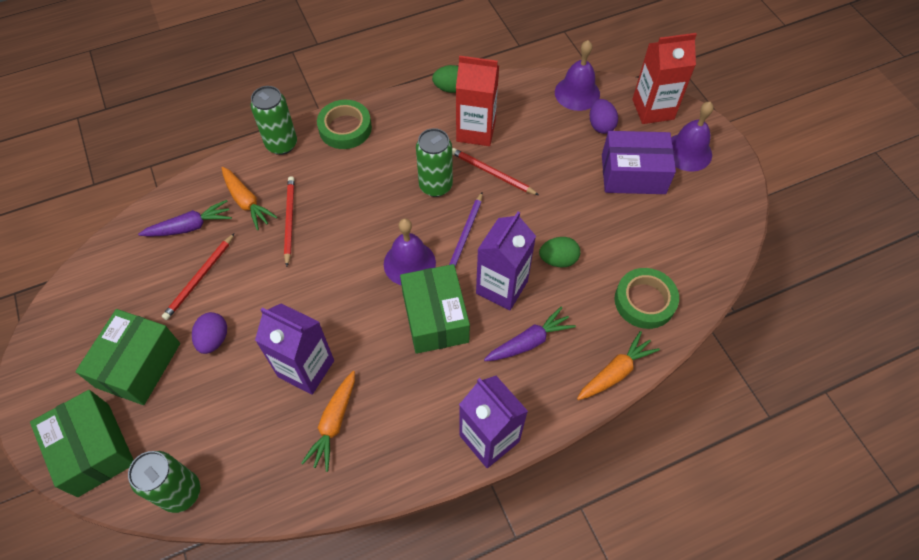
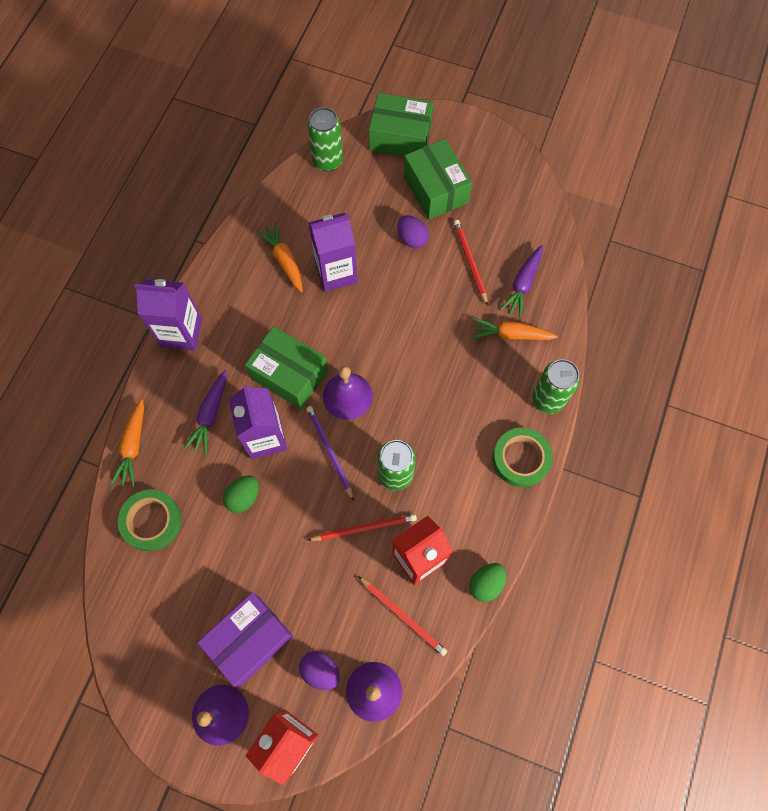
camera: 135 degrees right, 10 degrees up
(289, 220) = (465, 349): red pencil -> red pencil (403, 616)

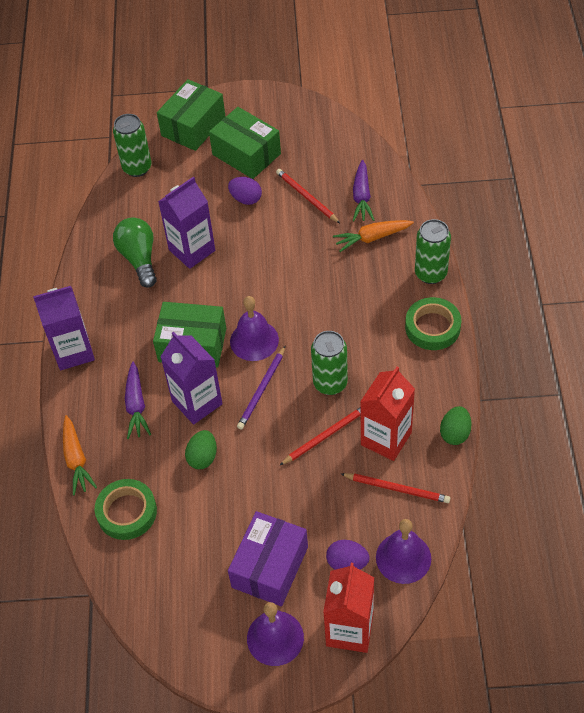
camera: 20 degrees left, 15 degrees down
(284, 260) = (139, 258): orange carrot -> green light bulb
(329, 451) = (262, 390): purple pencil -> purple pencil turned 105 degrees counterclockwise
(400, 137) = (193, 126): green box -> green box turned 45 degrees counterclockwise

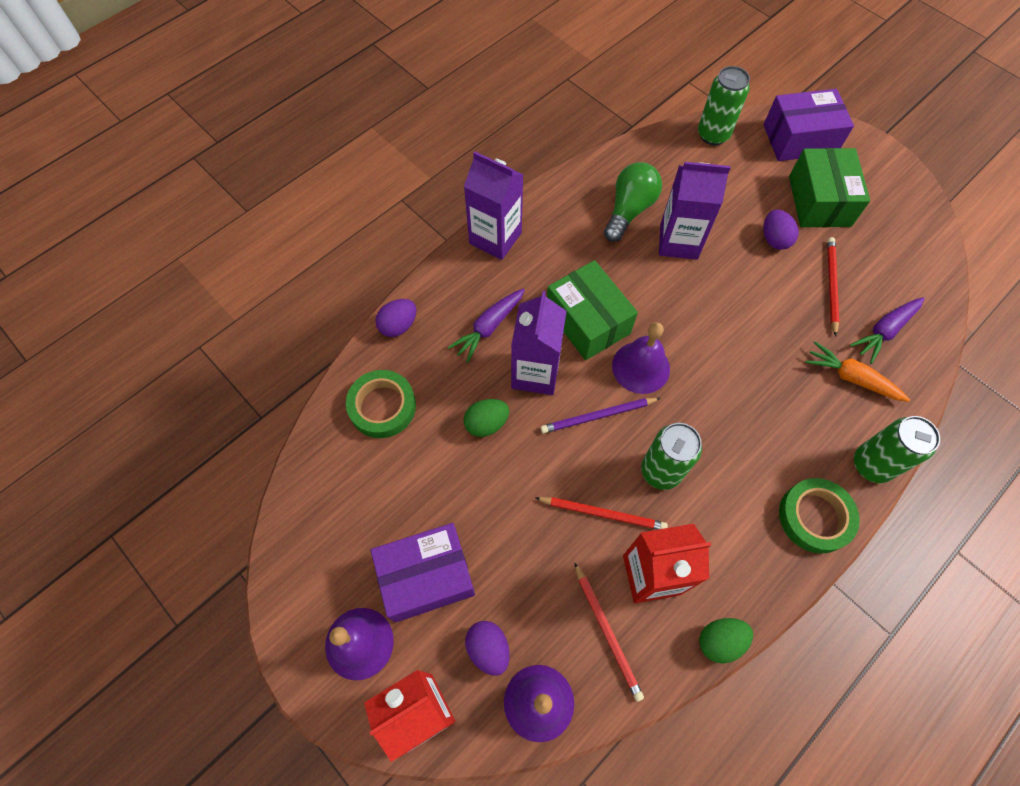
camera: 45 degrees right, 10 degrees up
(76, 459) = (398, 325): orange carrot -> purple egg
(193, 126) = (799, 139): green box -> purple box

